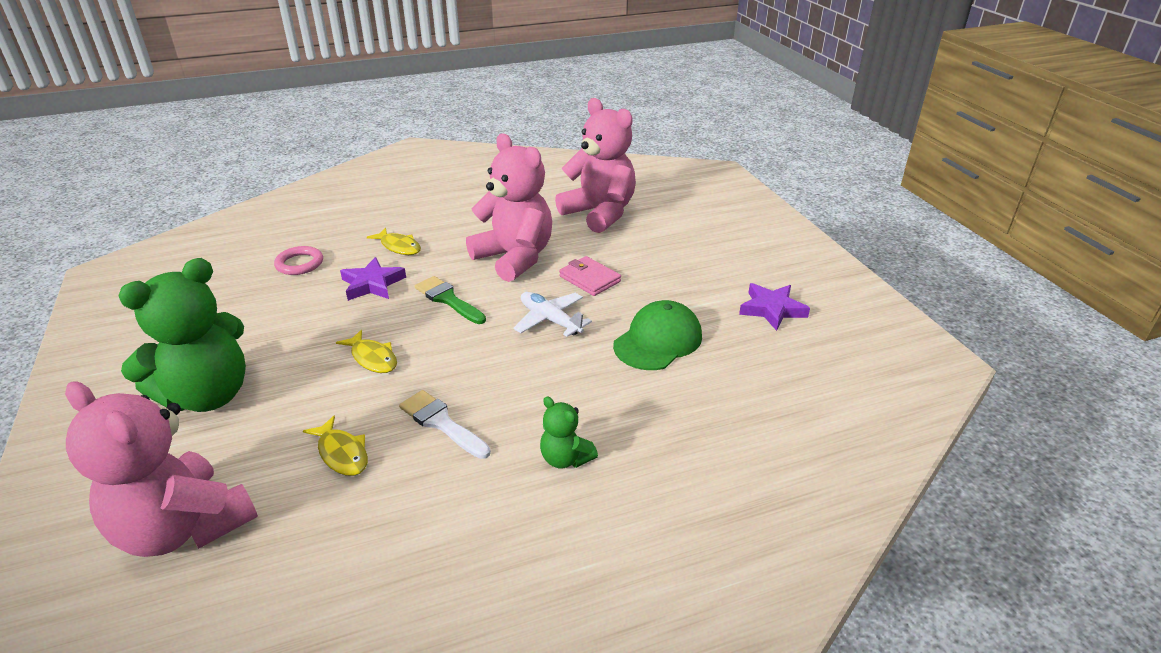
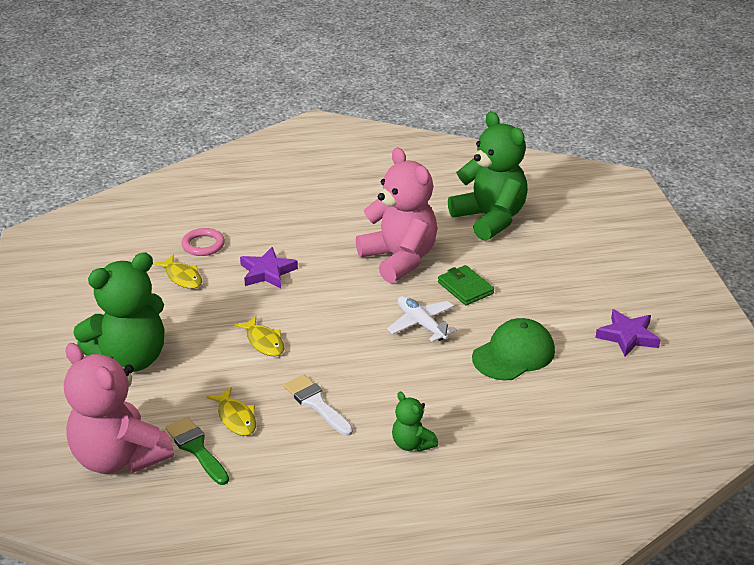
camera: 10 degrees right, 0 degrees up
(399, 247) = (293, 236): yellow fish -> yellow fish (182, 277)
(448, 299) = (333, 294): green brush -> green brush (196, 448)
(589, 279) = (465, 288): pink wallet -> green wallet
(599, 213) = (490, 219): pink teddy bear -> green teddy bear

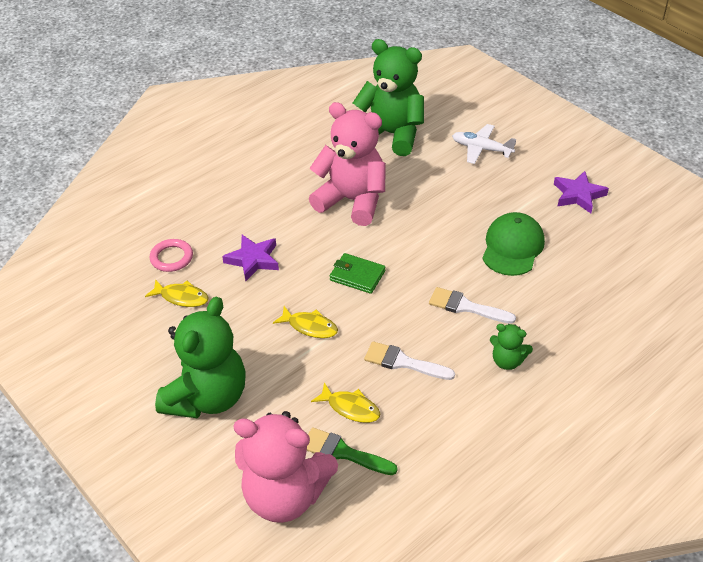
camera: 30 degrees left, 10 degrees up
(418, 384) = (466, 307): none -> white brush
(421, 324) = (422, 252): white plane -> white plane (481, 149)
(465, 288) = (426, 205): green wallet -> green wallet (357, 275)

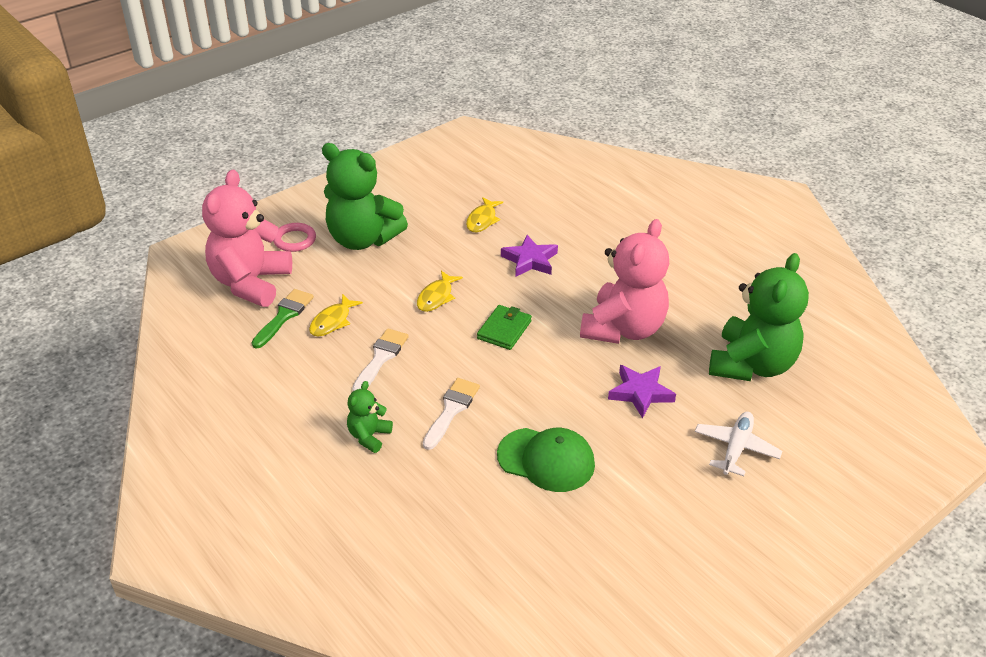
camera: 90 degrees right, 5 degrees down
(171, 258) = (534, 212): pink ring -> pink ring (294, 240)
(578, 195) = (649, 541): purple star -> purple star (640, 393)

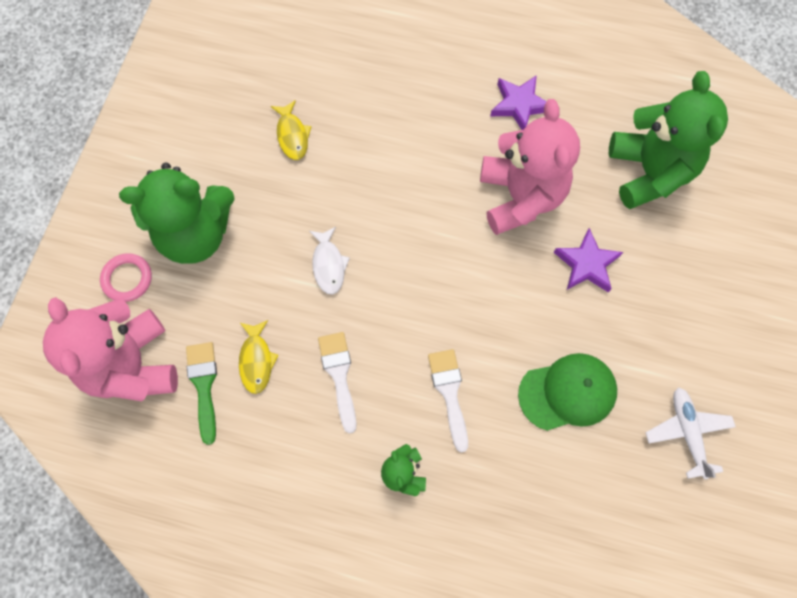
camera: 35 degrees left, 30 degrees up
(436, 297) = (329, 265): yellow fish -> white fish
(504, 330) = (421, 266): green wallet -> none
(530, 260) = (377, 162): purple star -> purple star (519, 105)
(736, 448) = (699, 275): white plane -> white plane (687, 432)

